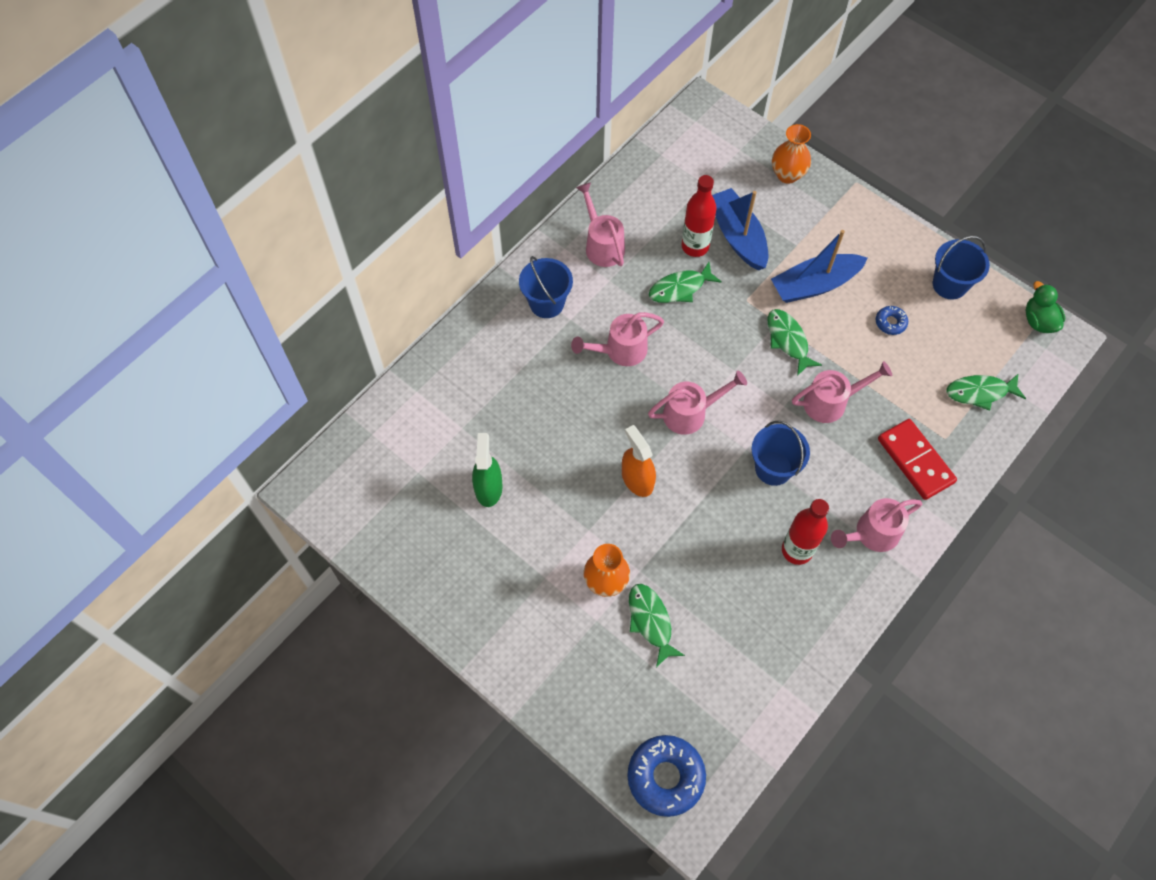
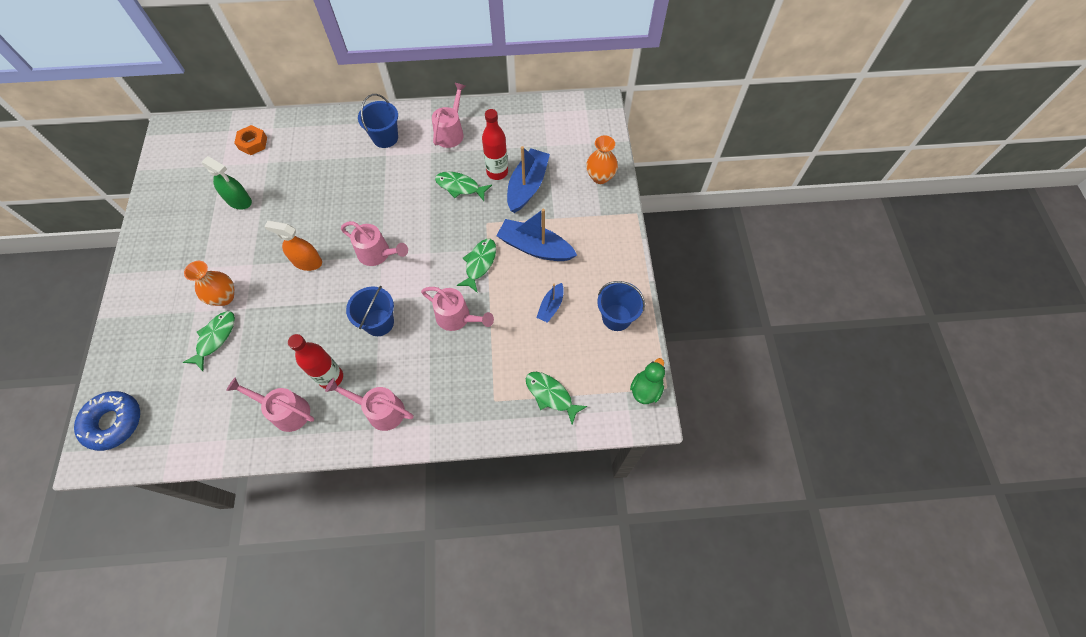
camera: 45 degrees right, 0 degrees up
(419, 423) = (253, 143): none -> orange nut
(488, 488) = (239, 201): green spray bottle -> green spray bottle turned 75 degrees clockwise
(620, 351) = (387, 191): pink watering can -> pink watering can (285, 411)
(637, 479) = (307, 262): orange spray bottle -> orange spray bottle turned 90 degrees counterclockwise
(890, 322) = (551, 306): blue donut -> blue boat
(915, 461) = (459, 395): red domino -> none

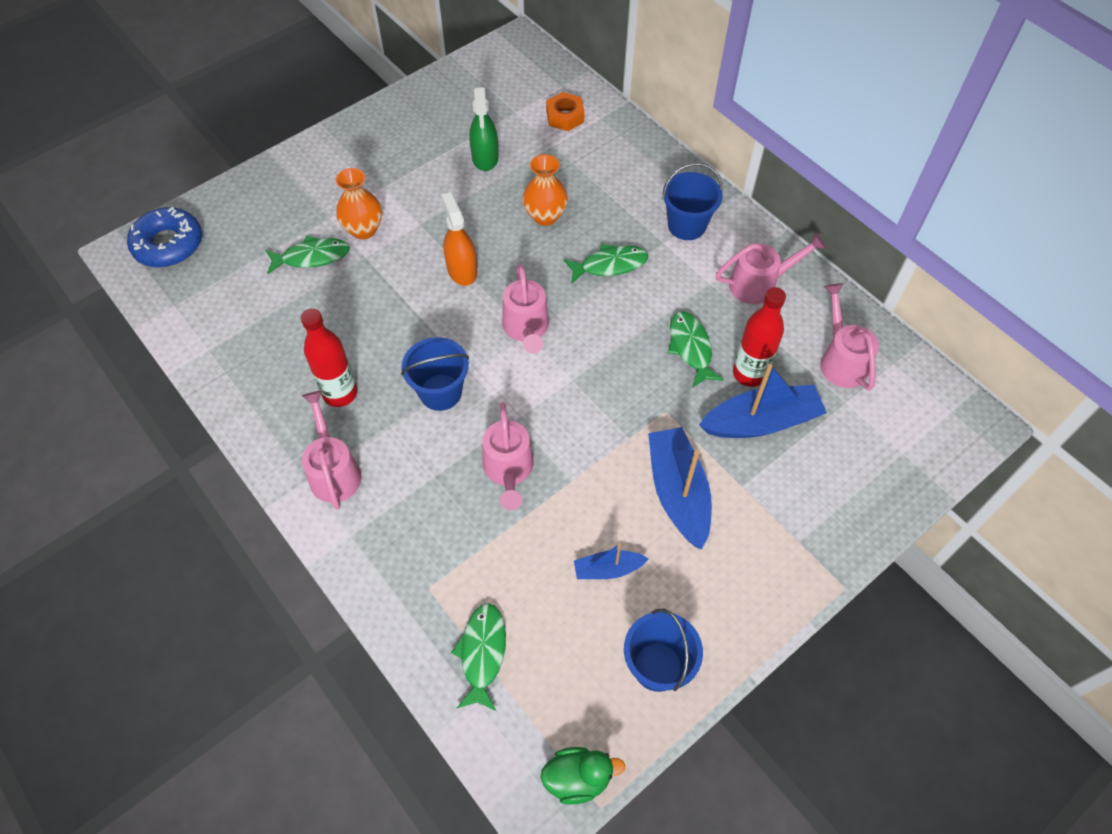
camera: 55 degrees right, 5 degrees down
(285, 411) = (273, 379): pink watering can -> pink watering can (841, 360)
(479, 263) = (601, 444): green fish -> green fish (610, 265)
(600, 177) = (859, 501): orange vase -> orange vase (545, 216)

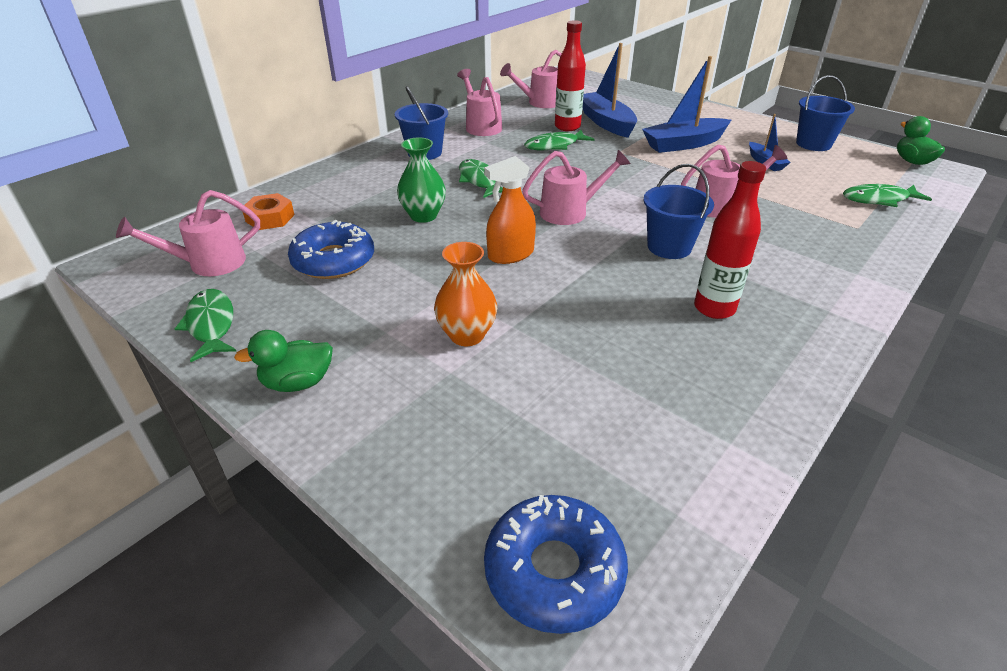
camera: 100 degrees left, 20 degrees down
(312, 257) = (527, 373): green fish -> green fish (211, 325)
(334, 471) = (804, 295): pink watering can -> pink watering can (208, 263)
(347, 144) = (298, 382): none -> green duck
(485, 157) = (333, 260): green spray bottle -> blue donut
(545, 216) = (423, 216): orange vase -> green vase

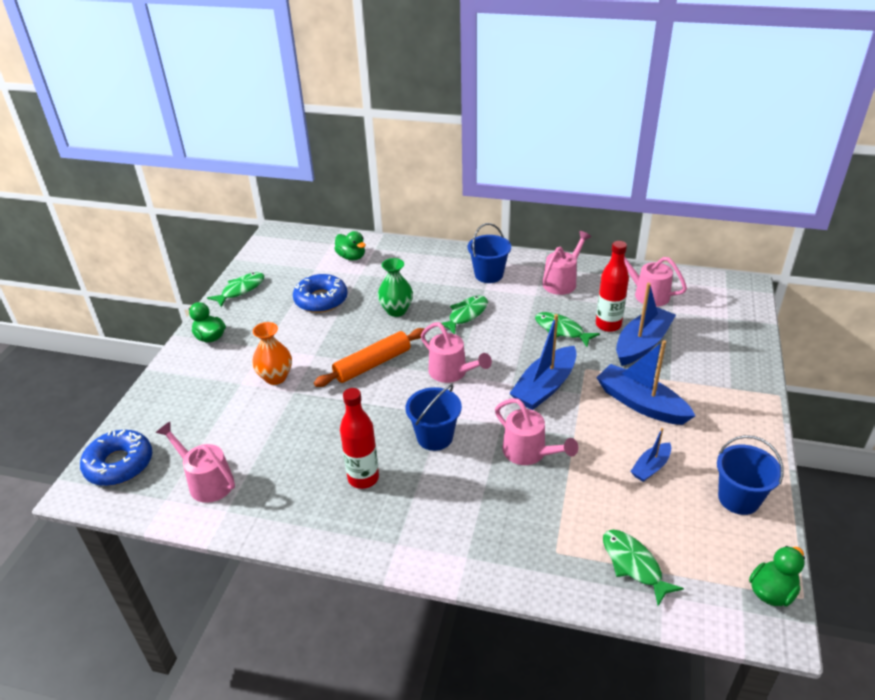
camera: 65 degrees right, 0 degrees up
(208, 263) = (292, 261): pink watering can -> pink watering can (206, 481)
(270, 218) = (351, 257): orange nut -> green duck
(510, 254) = (372, 364): orange spray bottle -> orange rolling pin
(631, 174) = (545, 387): none -> blue boat

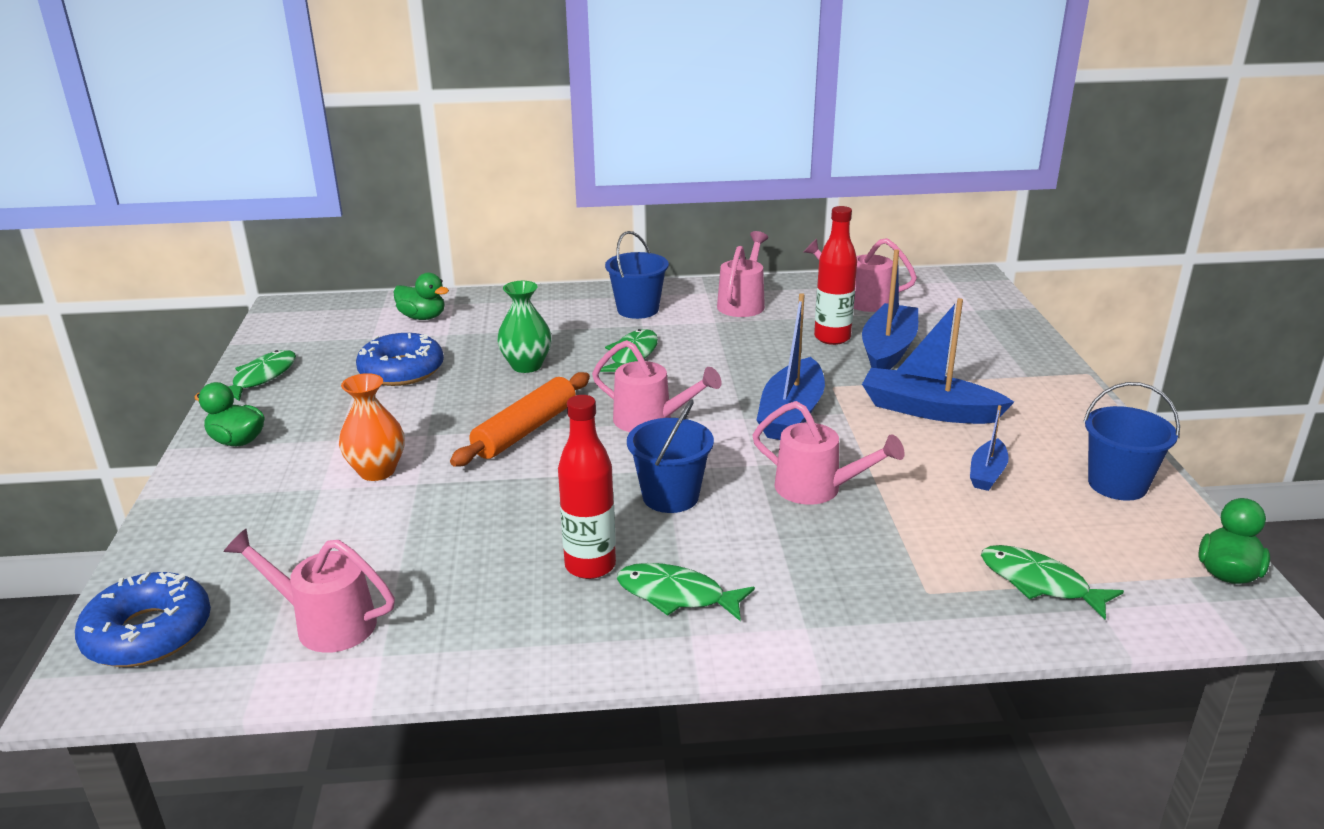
camera: 20 degrees left, 10 degrees down
(561, 330) = (774, 352): green fish -> green fish (676, 595)

